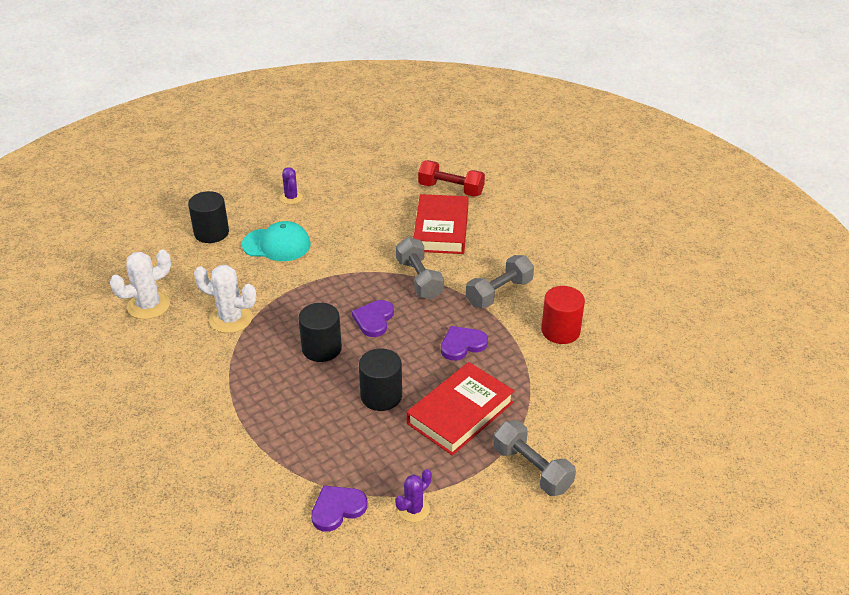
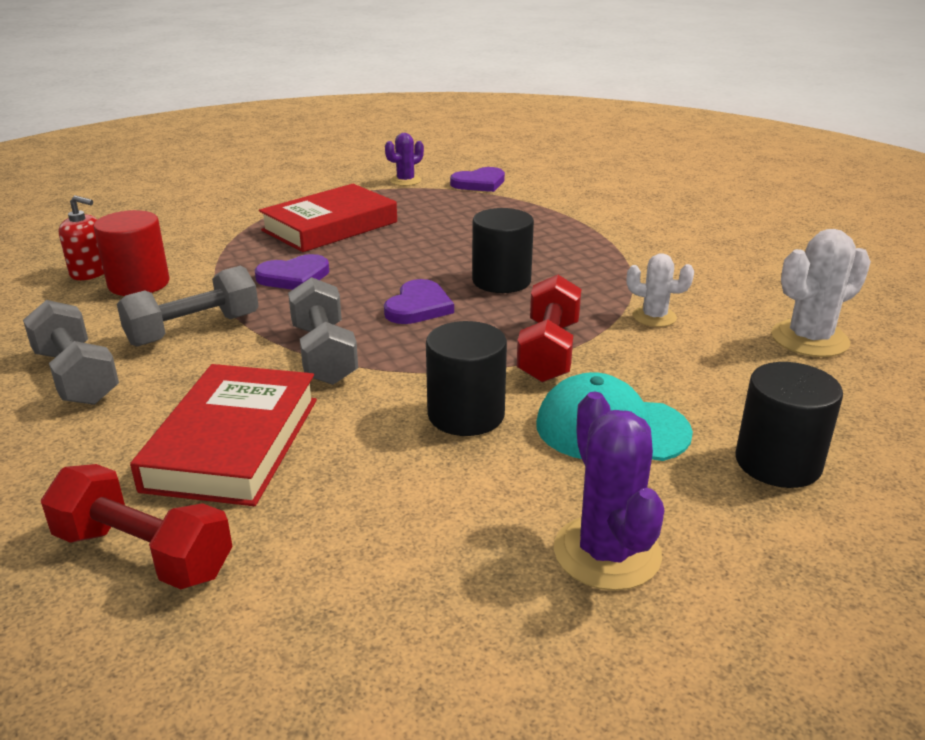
camera: 175 degrees left, 10 degrees down
(231, 319) = (654, 317): white cactus -> white cactus, size x0.61
(291, 198) = (607, 553): purple cactus -> purple cactus, size x1.63
(298, 288) = (548, 351): none -> red dumbbell
(381, 396) = (422, 240): black cylinder -> black cylinder (466, 415)
(532, 469) = (275, 194): grey dumbbell -> grey dumbbell (76, 376)
(602, 341) = (90, 272): none -> red soap dispenser

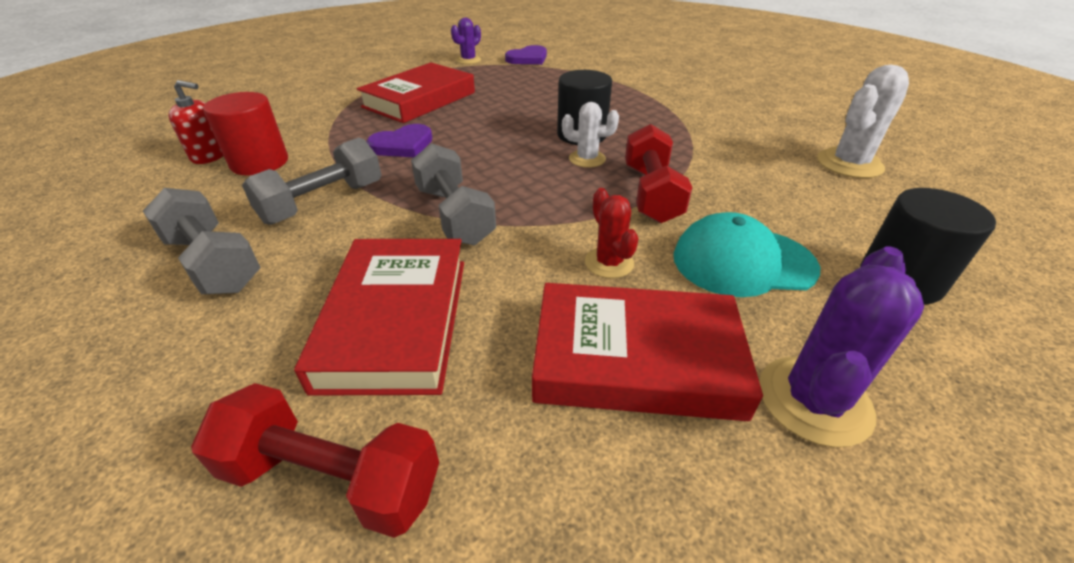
camera: 10 degrees left, 10 degrees up
(418, 307) = (522, 163): purple heart -> none
(450, 500) = (636, 359): none -> red book
(466, 415) = (609, 263): black cylinder -> red cactus
(607, 553) = (814, 400): purple cactus -> purple cactus turned 60 degrees clockwise
(654, 317) = (720, 155): white cactus -> white cactus (587, 159)

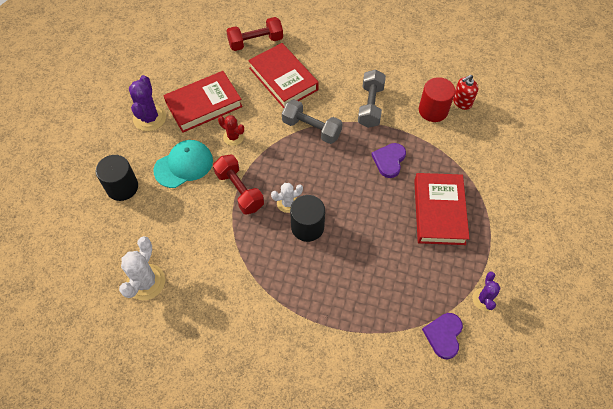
camera: 145 degrees right, 20 degrees up
(213, 263) = (365, 64): grey dumbbell -> none

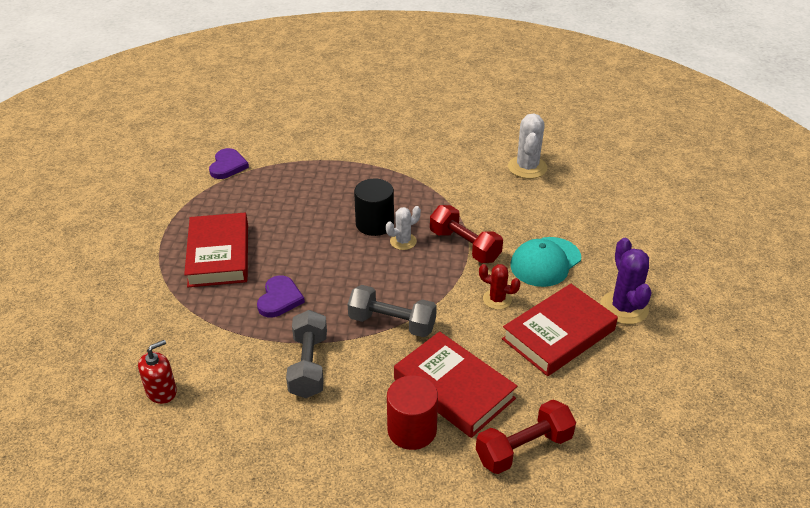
camera: 170 degrees right, 20 degrees down
(122, 187) = (604, 233): black cylinder -> none
(433, 110) = (210, 372): red cylinder -> red cylinder (412, 430)
(484, 299) = (182, 192): purple cactus -> none

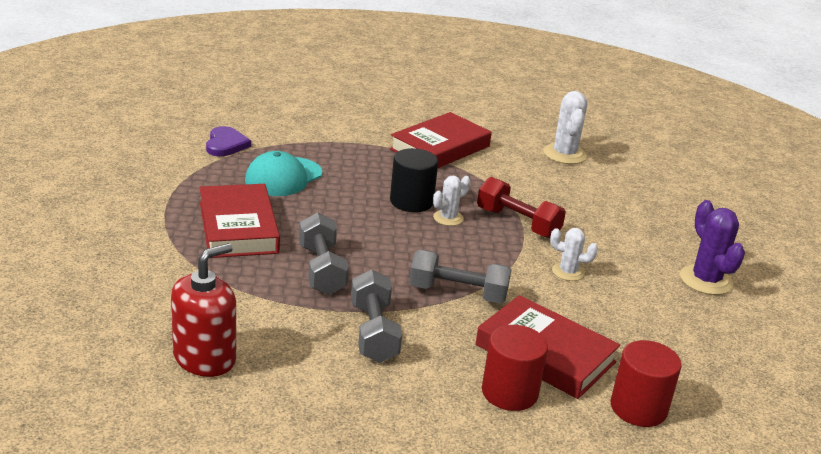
camera: 10 degrees left, 10 degrees down
(161, 391) = (205, 358): red soap dispenser -> red soap dispenser, size x1.61
(279, 299) = (322, 270): purple heart -> grey dumbbell
(497, 299) = (568, 272): red cactus -> white cactus
(523, 448) = (638, 408): red dumbbell -> red cylinder
(545, 262) = (610, 239): turquoise cap -> turquoise cap (283, 177)
(558, 334) = (644, 304): red book -> red book (440, 148)

